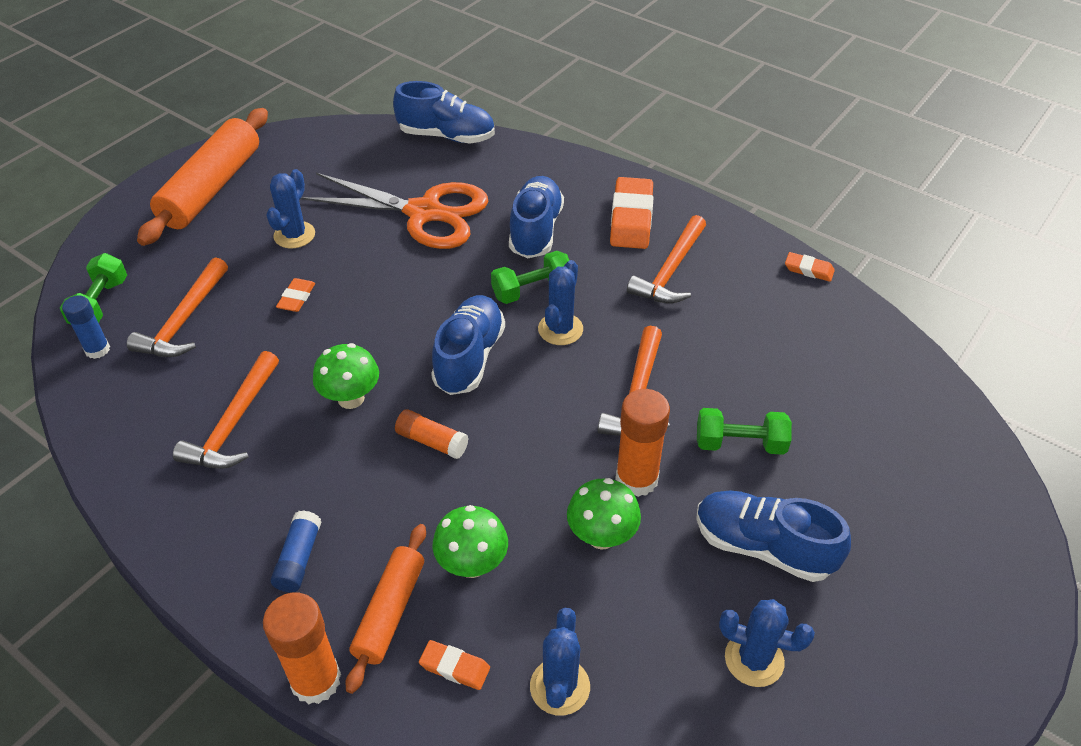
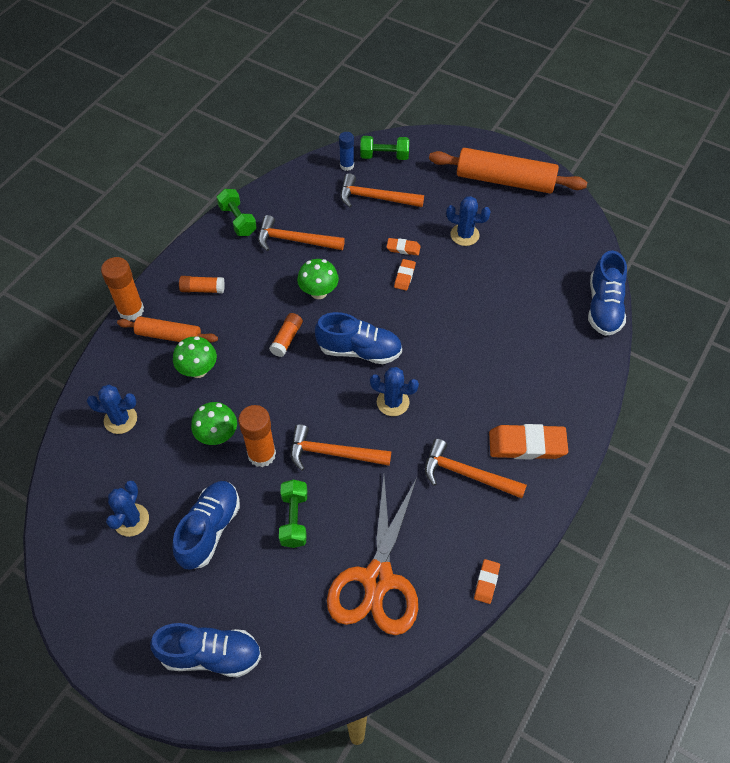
camera: 85 degrees right, 10 degrees up
(299, 559) = (202, 289): blue glue stick -> orange glue stick
(424, 213) = (504, 305): orange scissors -> orange scissors (377, 579)
(455, 667) = (135, 369): orange eraser -> orange eraser (404, 276)
(532, 290) = (431, 381): green dumbbell -> green dumbbell (238, 220)
(535, 231) = (497, 378): blue shoe -> blue shoe (211, 655)

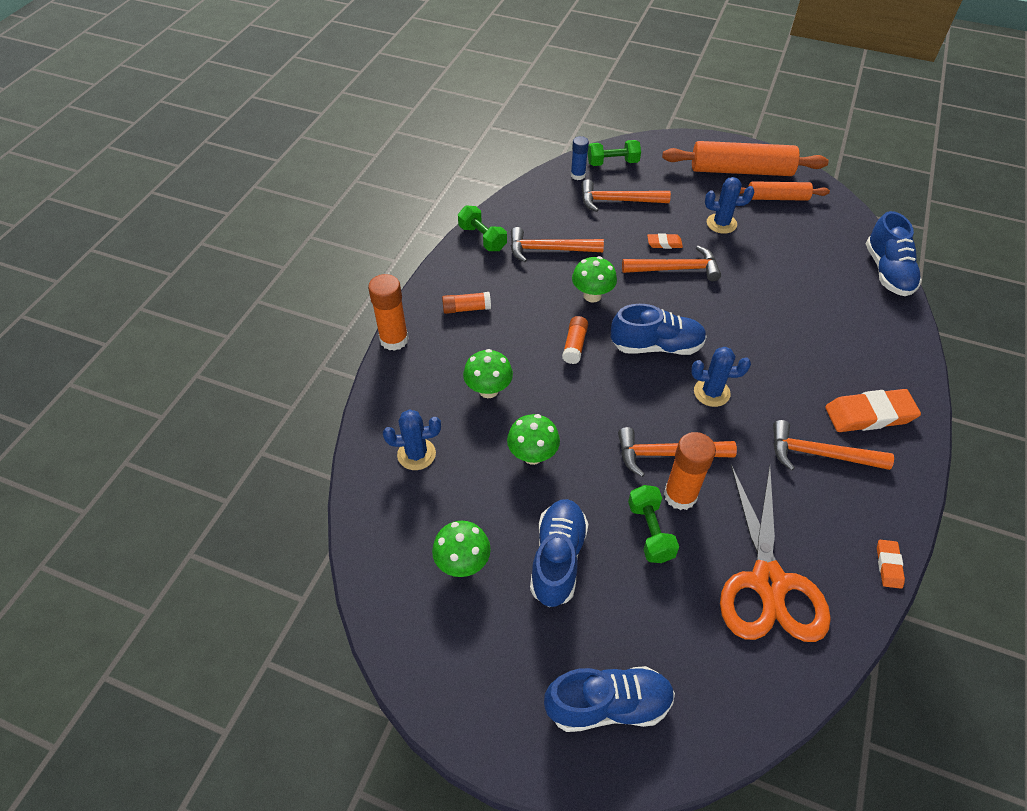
camera: 10 degrees left, 5 degrees down
(131, 520) = (463, 563): blue cactus -> green mushroom
(169, 335) = (444, 359): orange rolling pin -> orange rolling pin (777, 198)
(261, 454) = (589, 467): orange glue stick -> orange glue stick (680, 495)
(404, 276) = (676, 269): orange eraser -> orange hammer

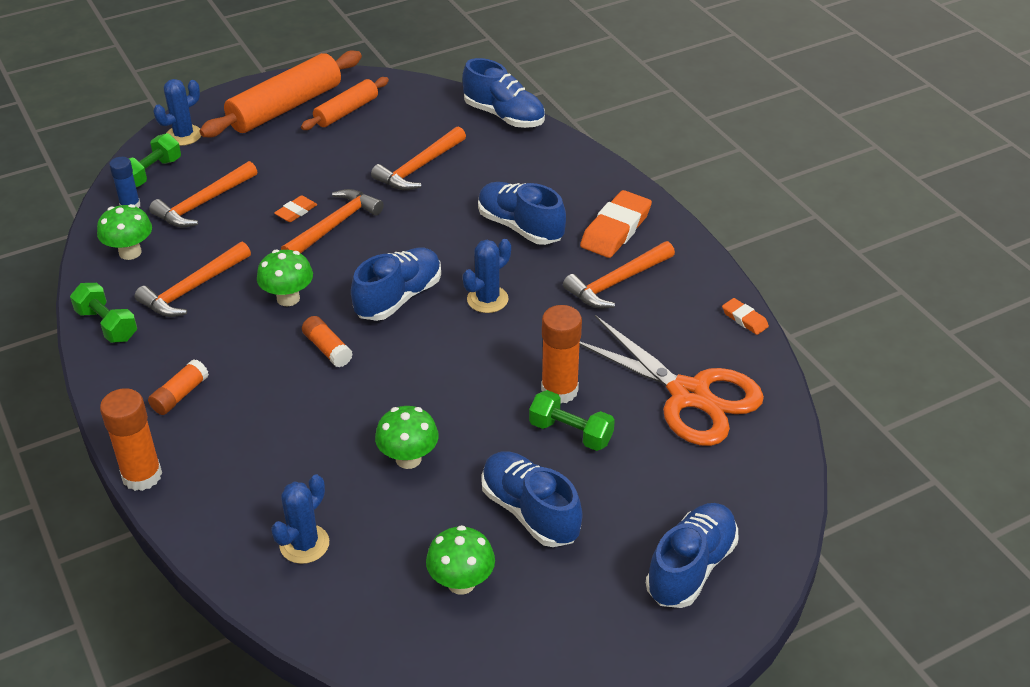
camera: 50 degrees left, 10 degrees down
(482, 238) = (107, 325): green dumbbell -> green dumbbell turned 45 degrees clockwise
(488, 390) = (298, 443): green mushroom -> green mushroom (130, 252)
(667, 454) = (512, 370): orange hammer -> orange hammer (419, 167)
(721, 223) = (325, 163): blue cactus -> blue cactus (183, 135)
(798, 359) = (520, 227): none -> blue shoe

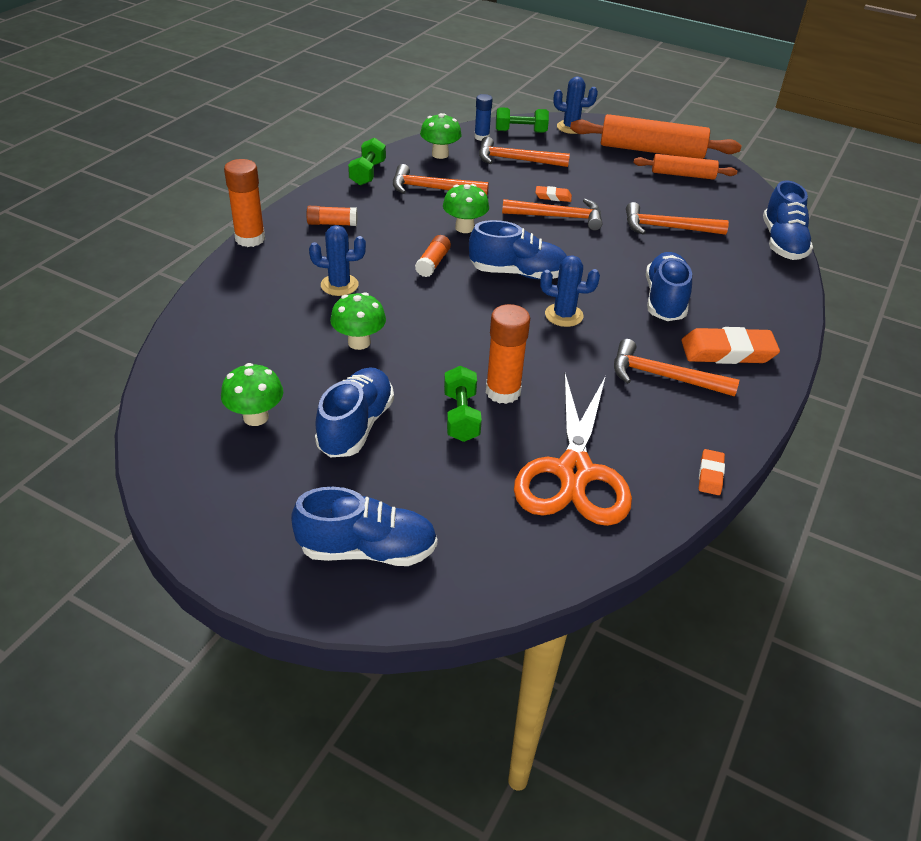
camera: 55 degrees right, 0 degrees up
(304, 544) = (240, 327): blue cactus -> blue cactus (339, 285)

